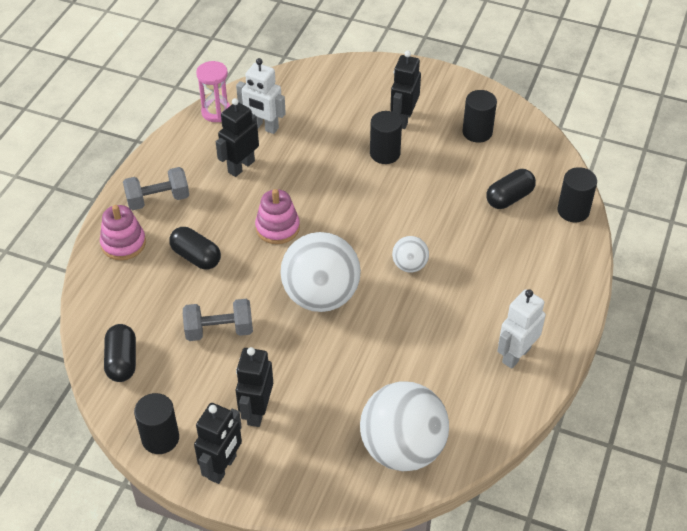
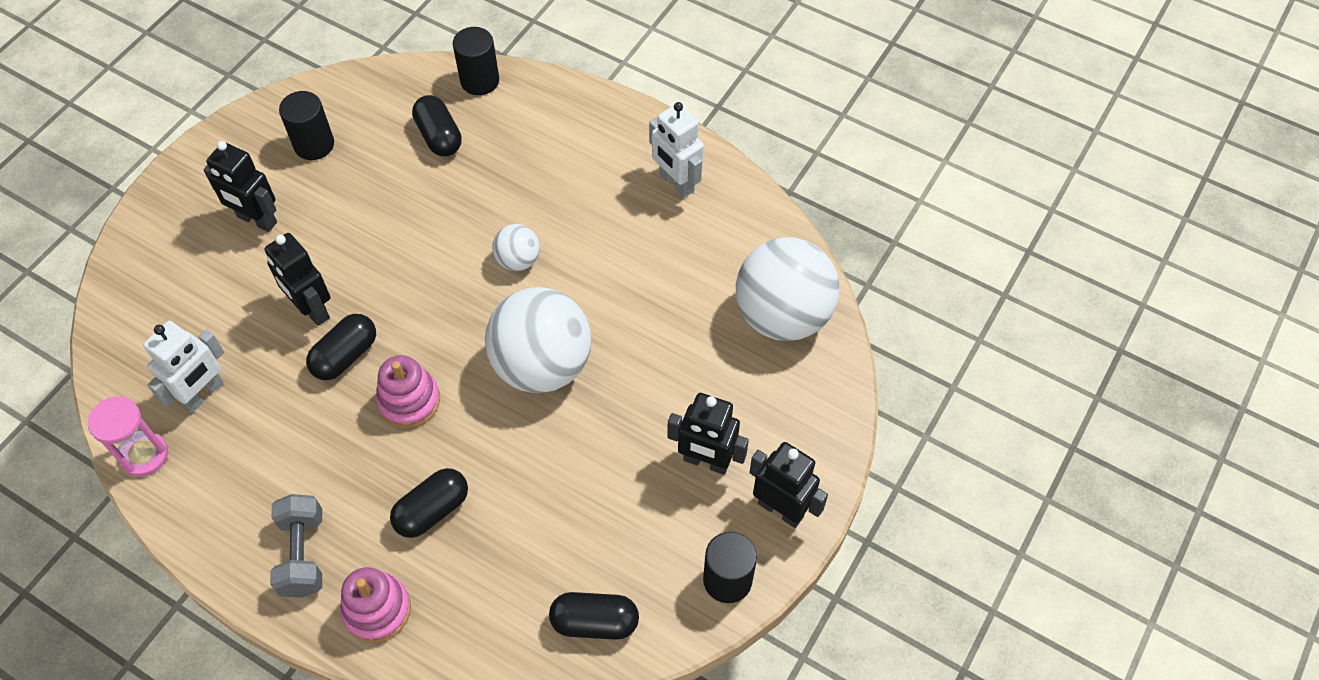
camera: 80 degrees left, 10 degrees up
(219, 330) = (569, 493): grey dumbbell -> none
(241, 166) = (274, 433): black robot -> black robot (312, 309)
(306, 188) = (345, 356): none -> black capsule
(385, 153) = (314, 253): black cylinder -> none

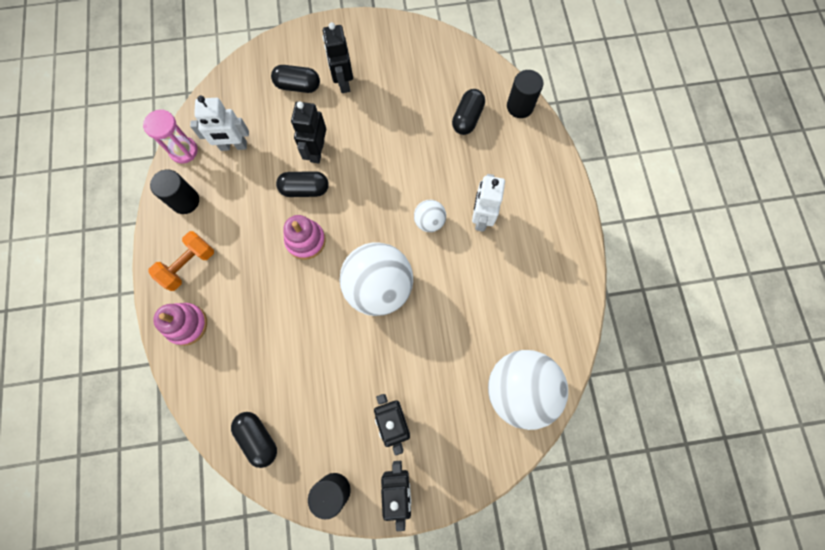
camera: 50 degrees right, 15 degrees up
(303, 554) = (188, 265): grey dumbbell -> orange dumbbell
(314, 144) = (408, 67): black cylinder -> black cylinder (185, 201)
(432, 510) = (256, 304): black capsule -> black capsule (298, 86)
(676, 183) = (551, 260): white robot -> white robot (481, 217)

